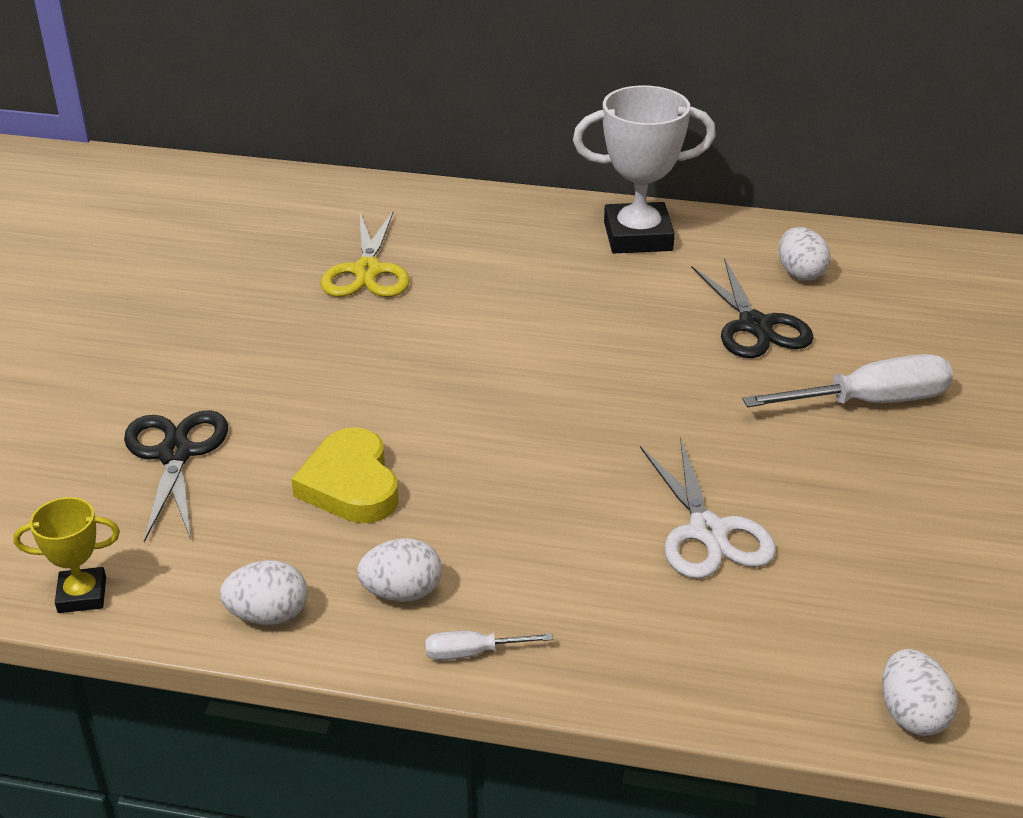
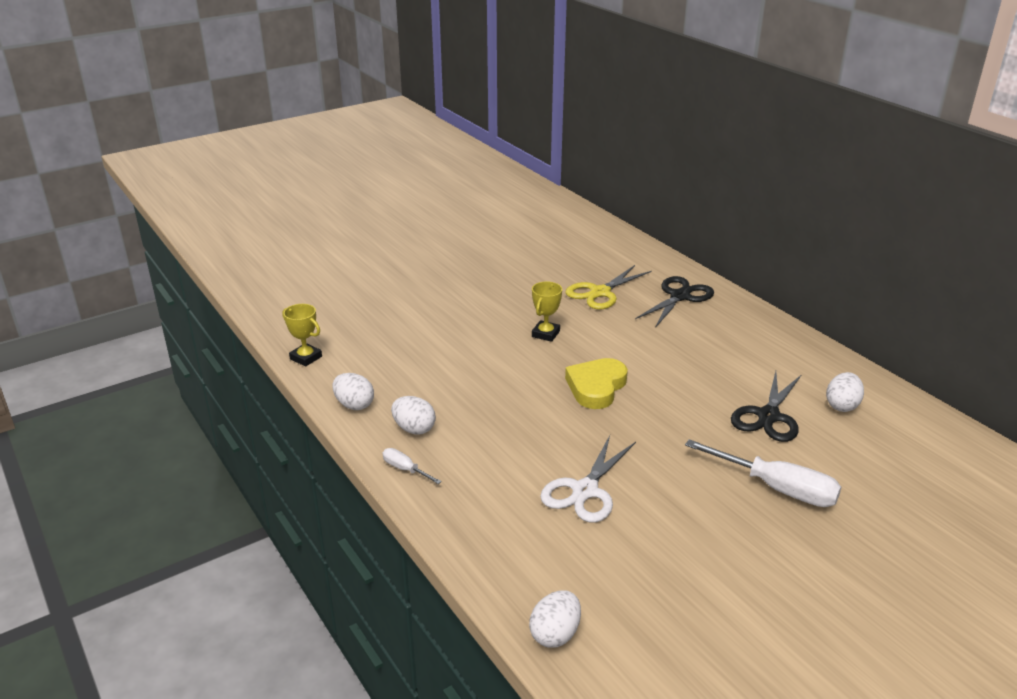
camera: 45 degrees right, 5 degrees down
(175, 454) = (410, 326): black scissors -> black scissors (680, 296)
(351, 484) = (458, 375): yellow heart -> yellow heart (596, 387)
(380, 363) = (545, 334): none -> yellow trophy
(638, 236) = (769, 341): white trophy -> none

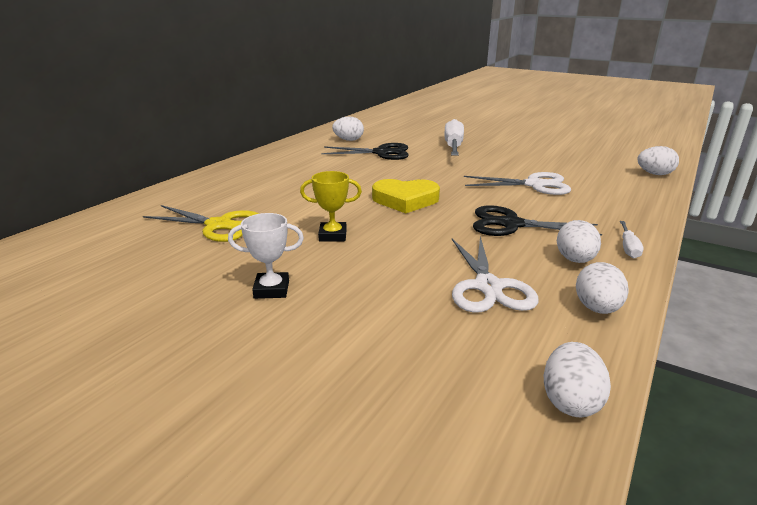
camera: 115 degrees left, 5 degrees down
(306, 358) = (570, 401): yellow trophy -> white egg
(417, 374) = (488, 287): none -> white scissors
(485, 299) = (271, 289): none -> white trophy
(680, 296) = (213, 192): black scissors -> black scissors (511, 224)

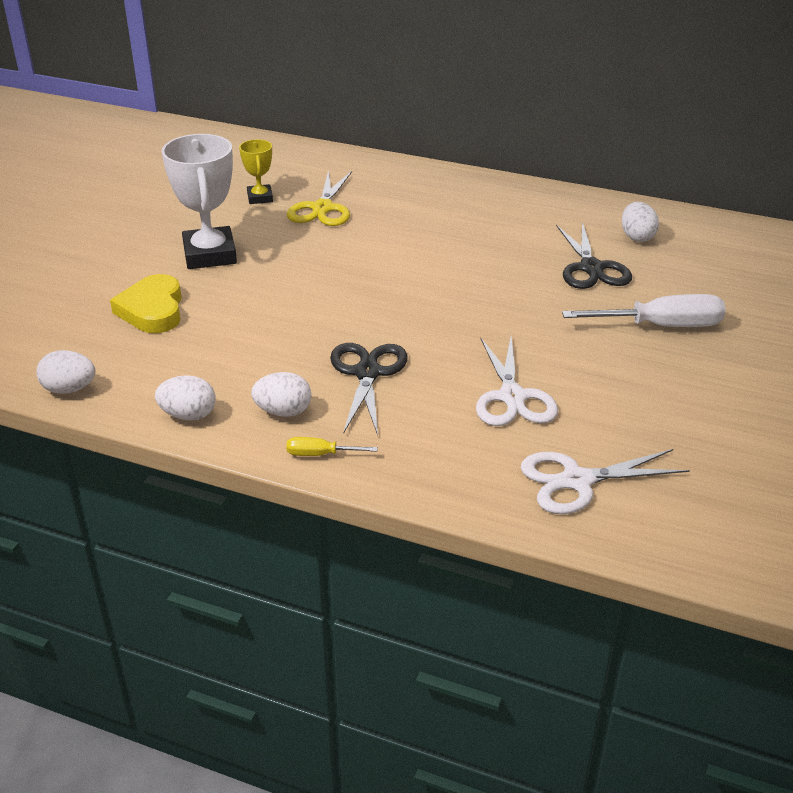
camera: 80 degrees right, 10 degrees up
(271, 289) = (210, 254): white trophy -> white trophy, size x1.89
(333, 235) = (313, 267): yellow trophy -> yellow trophy (260, 198)
(405, 200) = (418, 299): yellow heart -> yellow heart (152, 310)
(488, 287) = (223, 356): white scissors -> white scissors (577, 481)
(628, 248) = (321, 454): white screwdriver -> yellow screwdriver
(654, 174) = (623, 531): white egg -> none

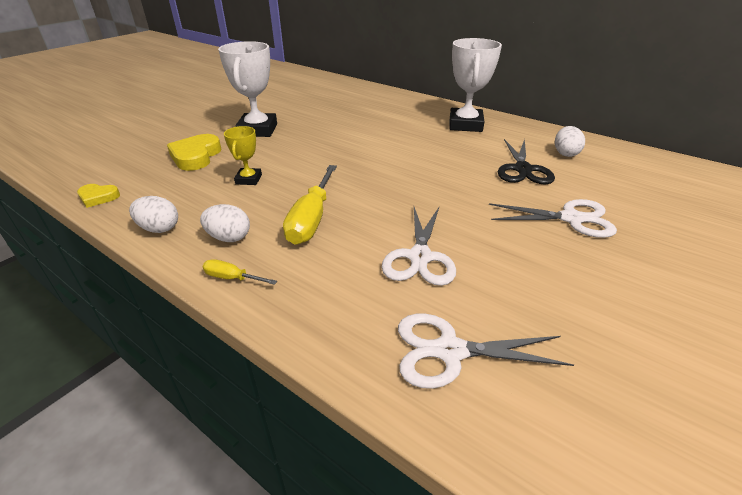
camera: 15 degrees right, 0 degrees up
(69, 389) = (98, 197): white egg -> yellow heart
(260, 198) = (311, 104): yellow trophy -> yellow trophy (248, 179)
(322, 208) = (346, 113): yellow scissors -> none
(367, 373) = (311, 219): black scissors -> yellow screwdriver
(497, 207) = (465, 125): none -> white trophy
(660, 326) = (571, 218): white screwdriver -> white scissors

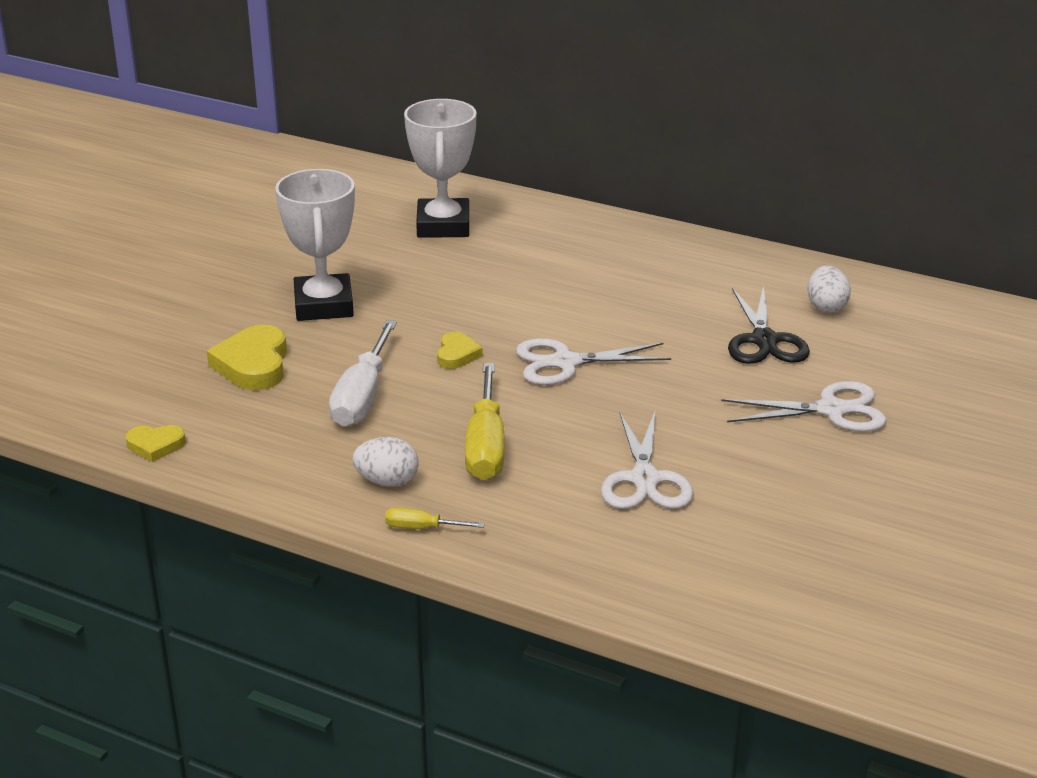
camera: 10 degrees left, 5 degrees down
(159, 228) = (283, 480): white egg -> none
(248, 179) = (363, 396): yellow trophy -> white screwdriver
(320, 161) = (457, 354): none -> yellow heart
(450, 351) = (700, 571): white scissors -> white scissors (565, 363)
(465, 125) = (667, 264): white trophy -> white trophy (443, 225)

